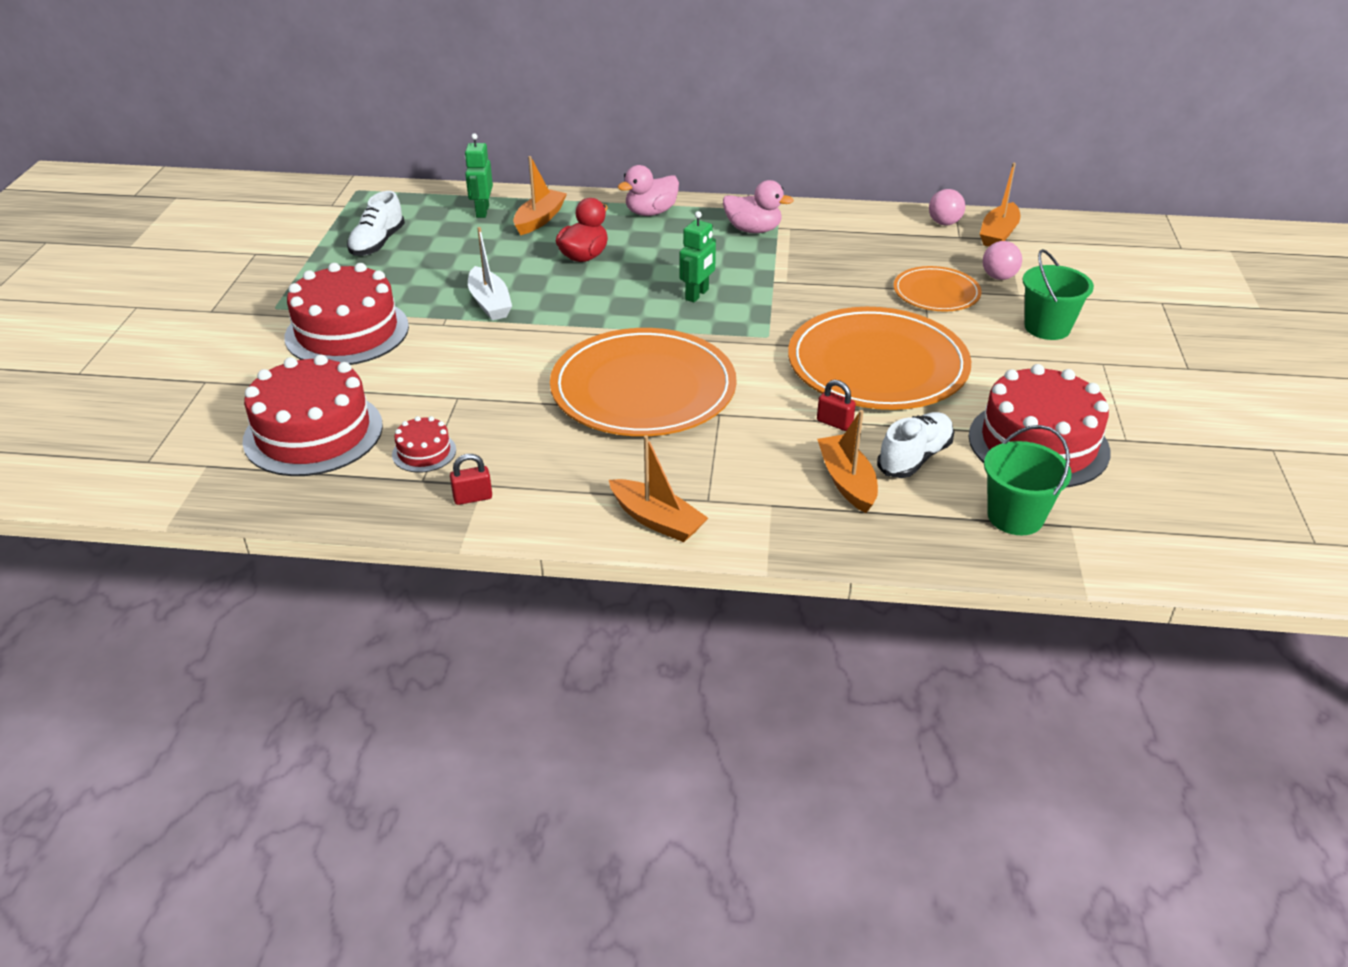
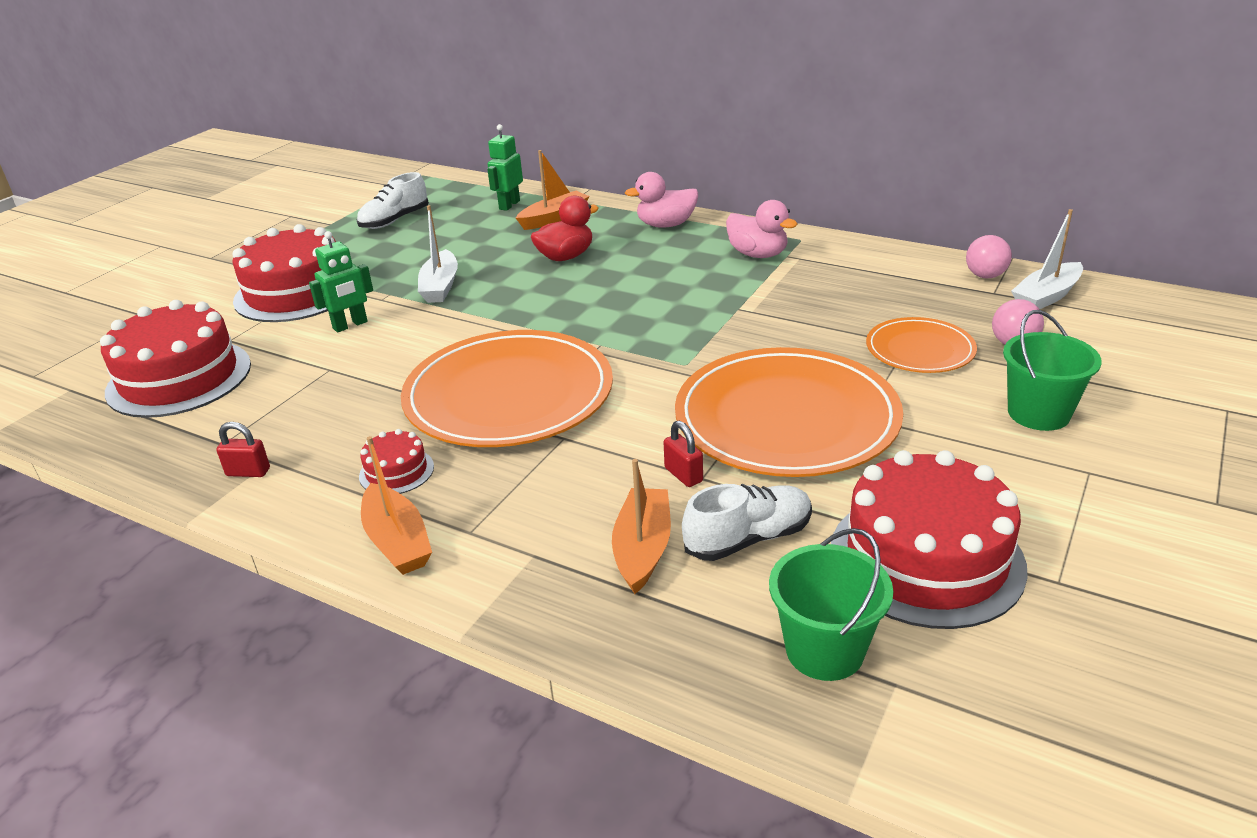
camera: 25 degrees right, 5 degrees down
(424, 452) = (250, 416): red cake -> red cake (396, 471)
(697, 295) = (645, 309): green robot -> green robot (350, 325)
(998, 234) = (1046, 296): orange boat -> white boat

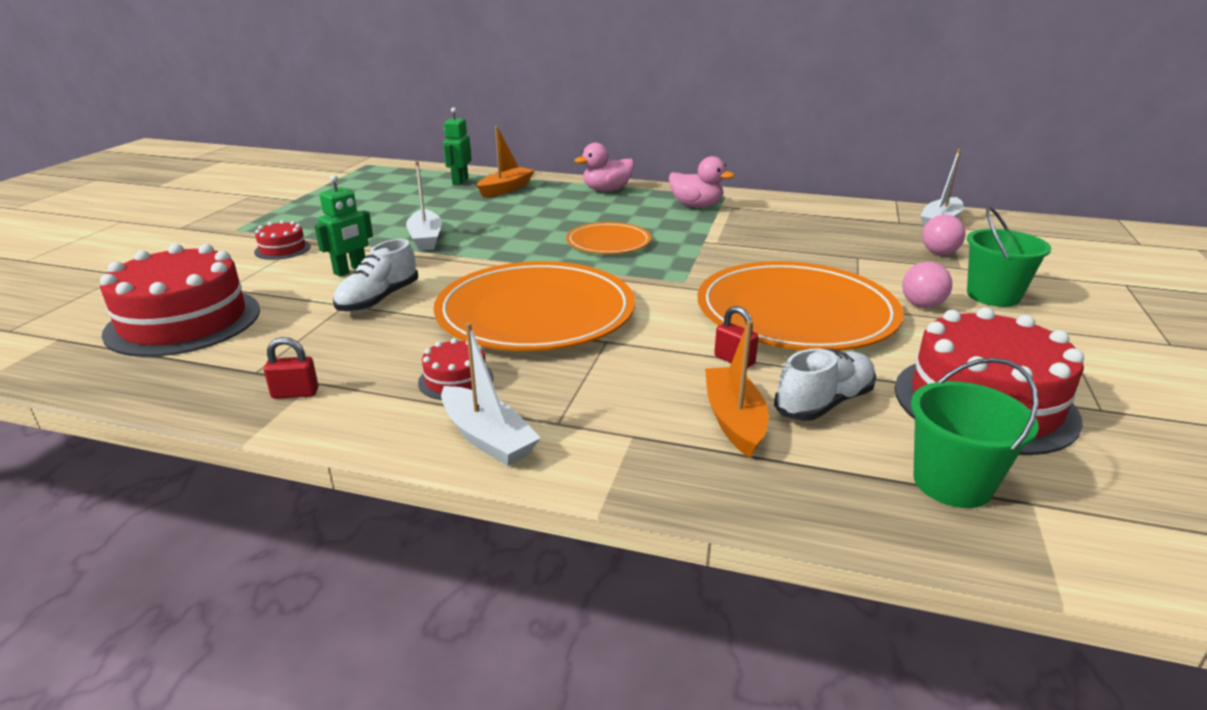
camera: 15 degrees left, 5 degrees down
(296, 292) = (282, 249): red cake -> red cake, size x0.46
(394, 220) = (357, 195): white shoe -> white shoe (378, 299)
(397, 541) = (487, 438): orange boat -> white boat
(565, 257) = (531, 214): red duck -> none
(920, 349) = (870, 260): orange plate -> orange plate (608, 242)
(985, 276) = (885, 212): pink ball -> pink ball (922, 305)

